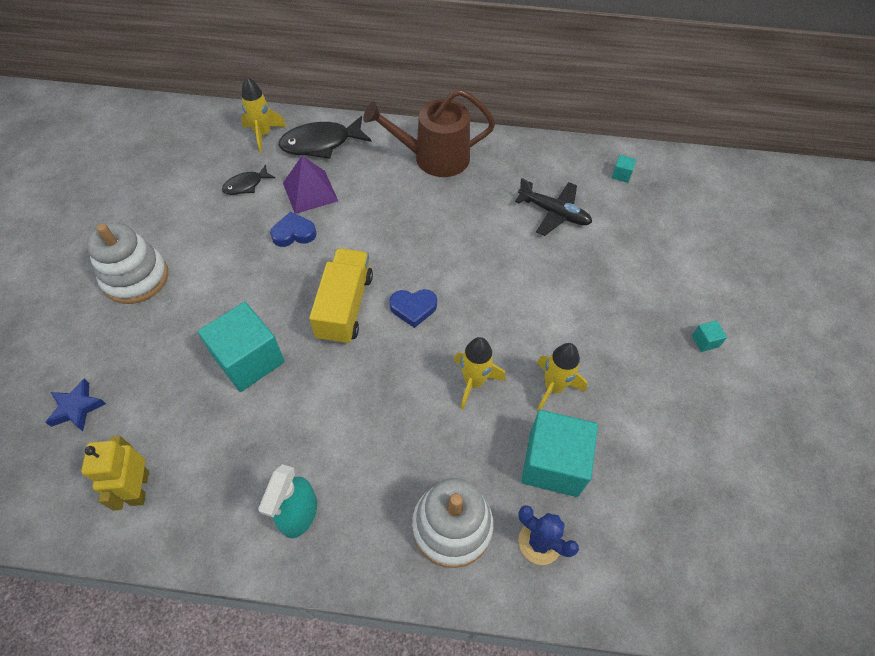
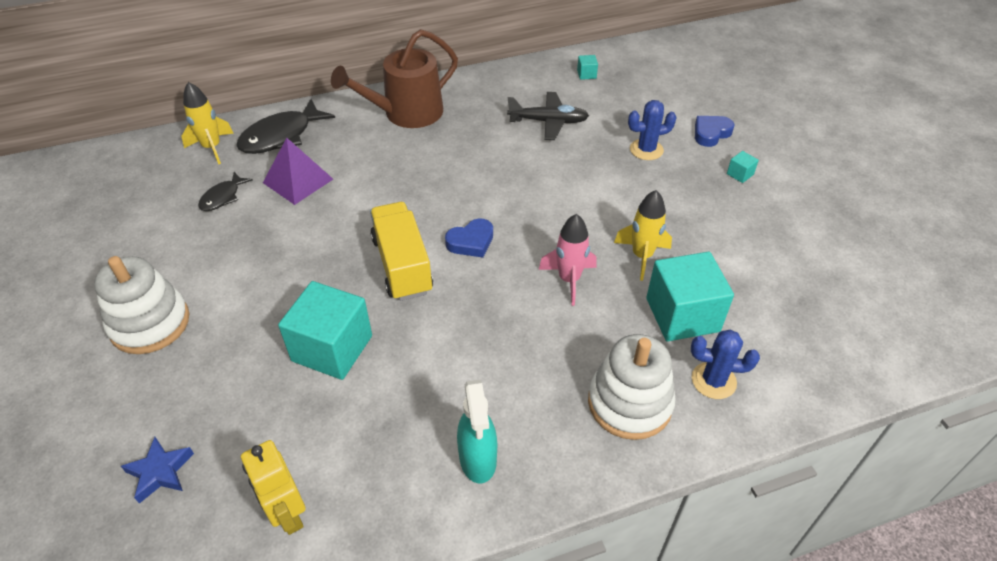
camera: 25 degrees left, 10 degrees down
(294, 233) = (305, 222): blue heart -> blue heart (711, 133)
(474, 382) = (569, 280): yellow rocket -> pink rocket
(628, 278) = (646, 150): none -> blue cactus

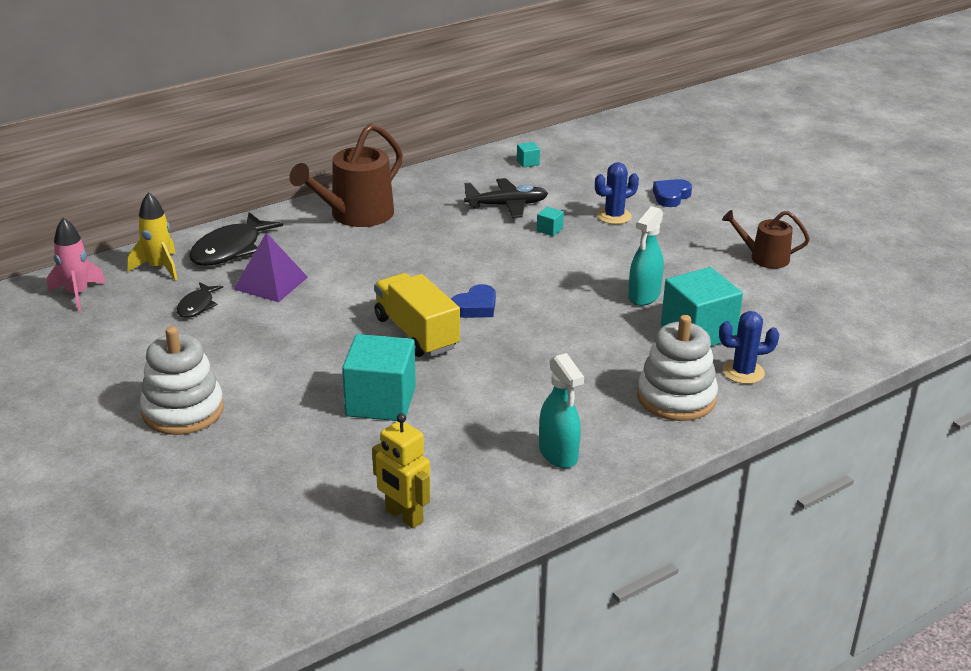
camera: 15 degrees left, 15 degrees down
(160, 472) = (264, 509): blue star -> none
(569, 280) = (583, 322): pink rocket -> pink rocket (77, 295)
(642, 256) = (644, 296): yellow rocket -> turquoise spray bottle
(740, 174) = (710, 224): turquoise cube -> turquoise cube (549, 230)
(783, 226) = (764, 258): none -> brown watering can

